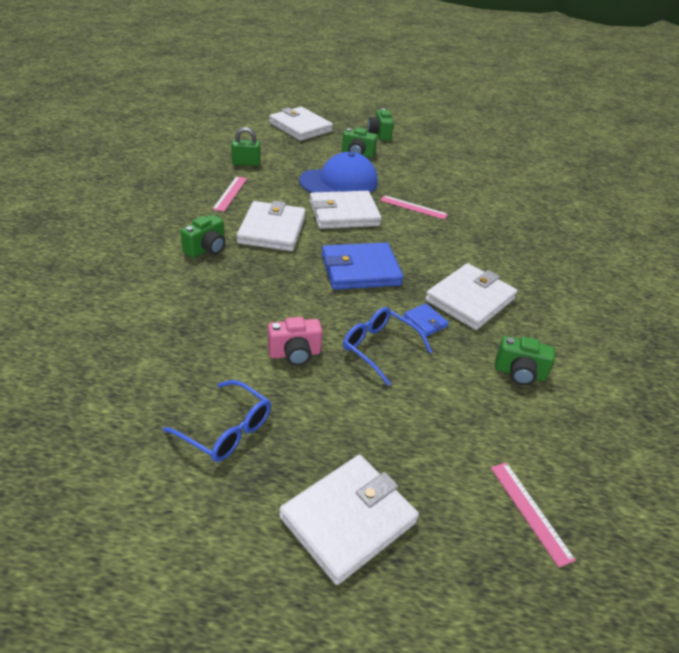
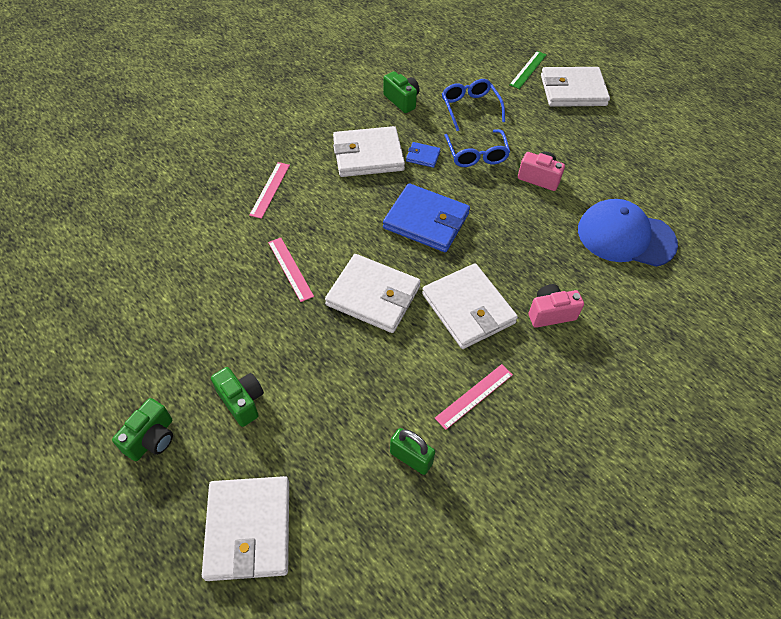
camera: 140 degrees left, 15 degrees up
(206, 249) = (550, 313): green camera -> pink camera
(226, 430) = (613, 154): blue glasses -> blue glasses (470, 108)
(272, 230) = (468, 308): white wallet -> white wallet turned 75 degrees counterclockwise
(339, 181) = (325, 353): blue cap -> blue cap (625, 236)
(425, 321) = (423, 156): blue wallet -> blue wallet turned 75 degrees counterclockwise
(442, 524) = (528, 69): none -> green ruler
(530, 511) = (480, 54): pink ruler -> pink ruler (270, 189)

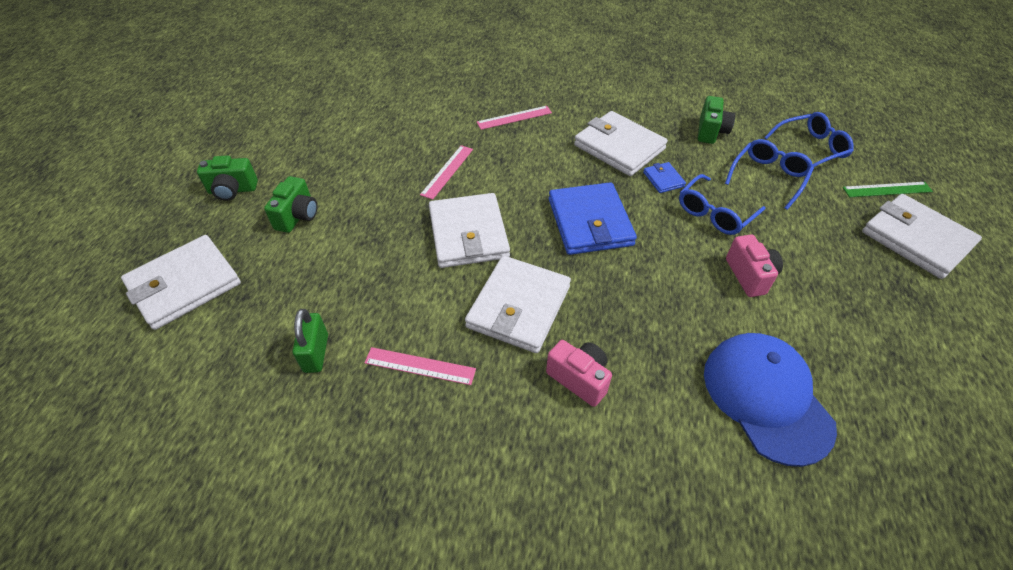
camera: 55 degrees right, 5 degrees down
(464, 70) = (811, 148): none -> blue glasses

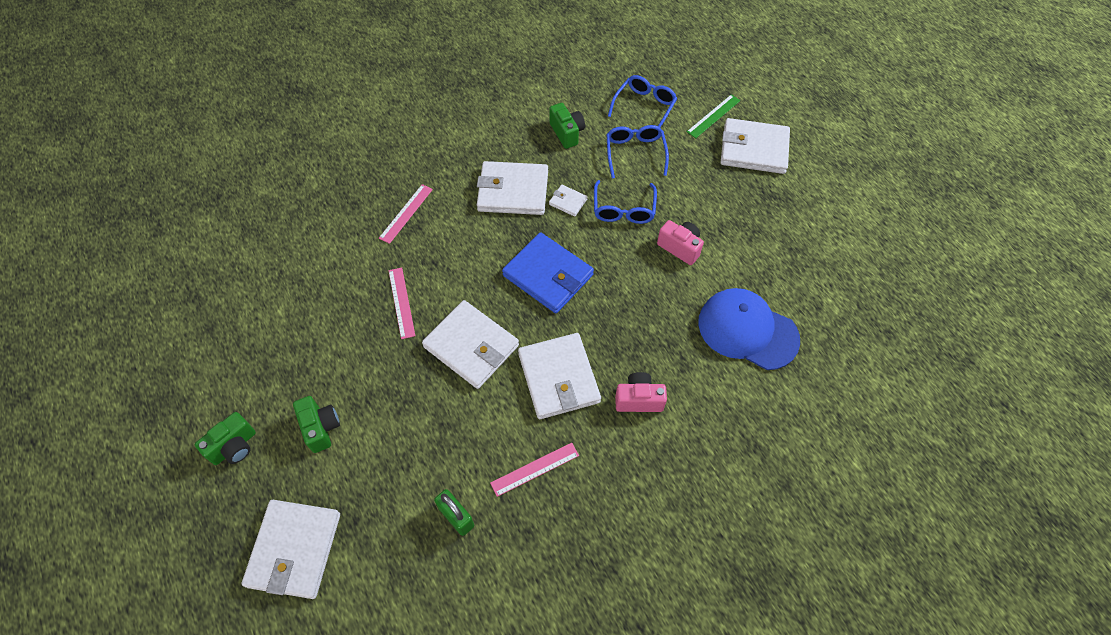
camera: 40 degrees left, 10 degrees up
(663, 179) = (568, 202): blue wallet -> white wallet

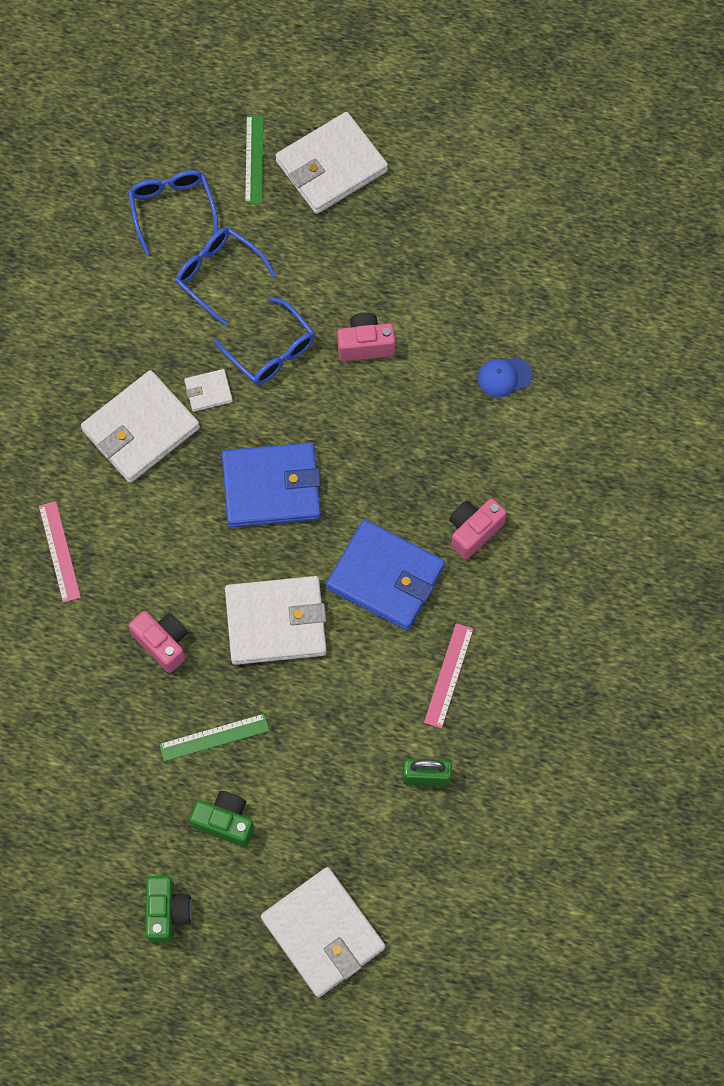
camera: 45 degrees left, 10 degrees up
(369, 376) = (214, 737): none -> green ruler
(401, 302) = (163, 643): pink ruler -> pink camera
(558, 378) = (385, 577): white wallet -> blue wallet
(567, 133) = (124, 312): green camera -> none
(747, 330) = (504, 377): blue cap -> blue cap, size x0.44

